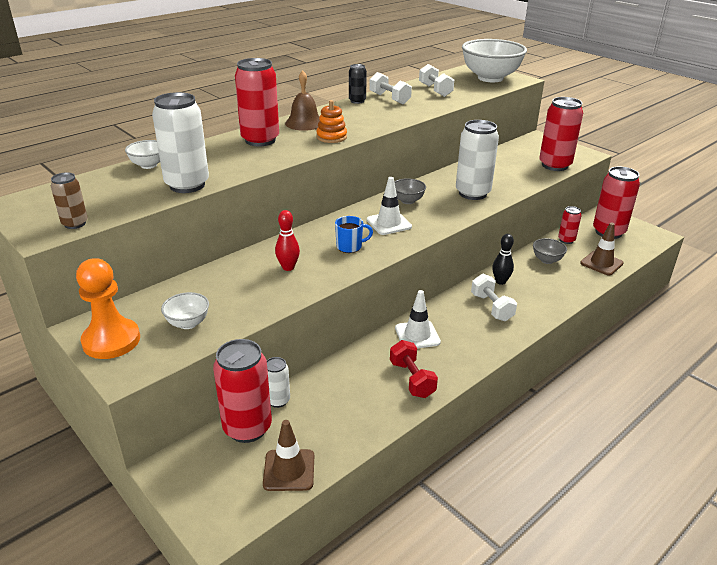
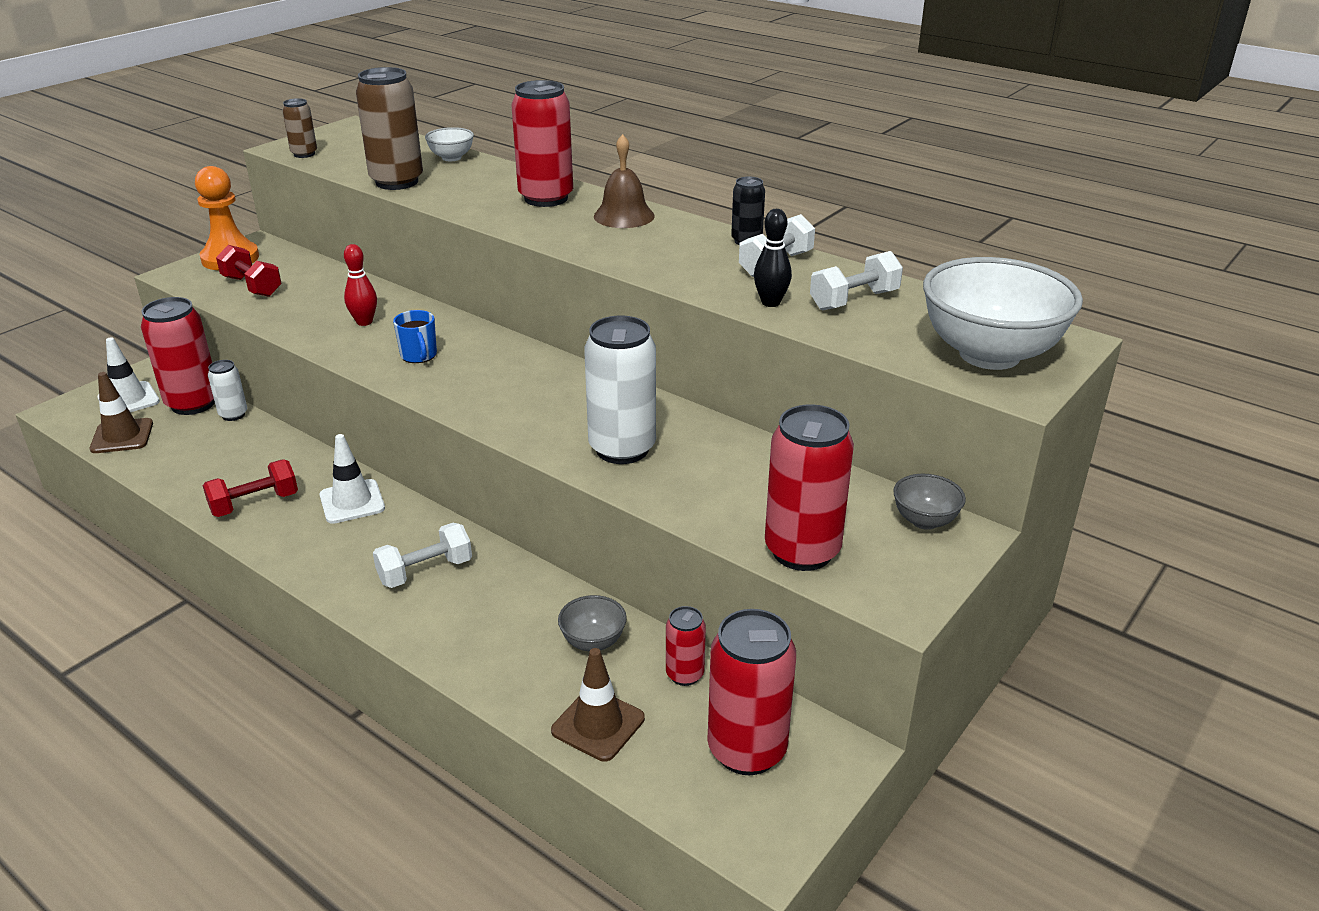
camera: 80 degrees right, 0 degrees up
(187, 185) = (397, 182): white can -> brown can
(188, 323) = (252, 286): white bowl -> red dumbbell
(331, 137) = (572, 237): orange stacking toy -> none
(389, 223) = (492, 378): white traffic cone -> white traffic cone (128, 400)
(407, 201) = (574, 389): grey bowl -> grey bowl (924, 521)
(500, 281) = (506, 581): black bowling pin -> black bowling pin (770, 303)

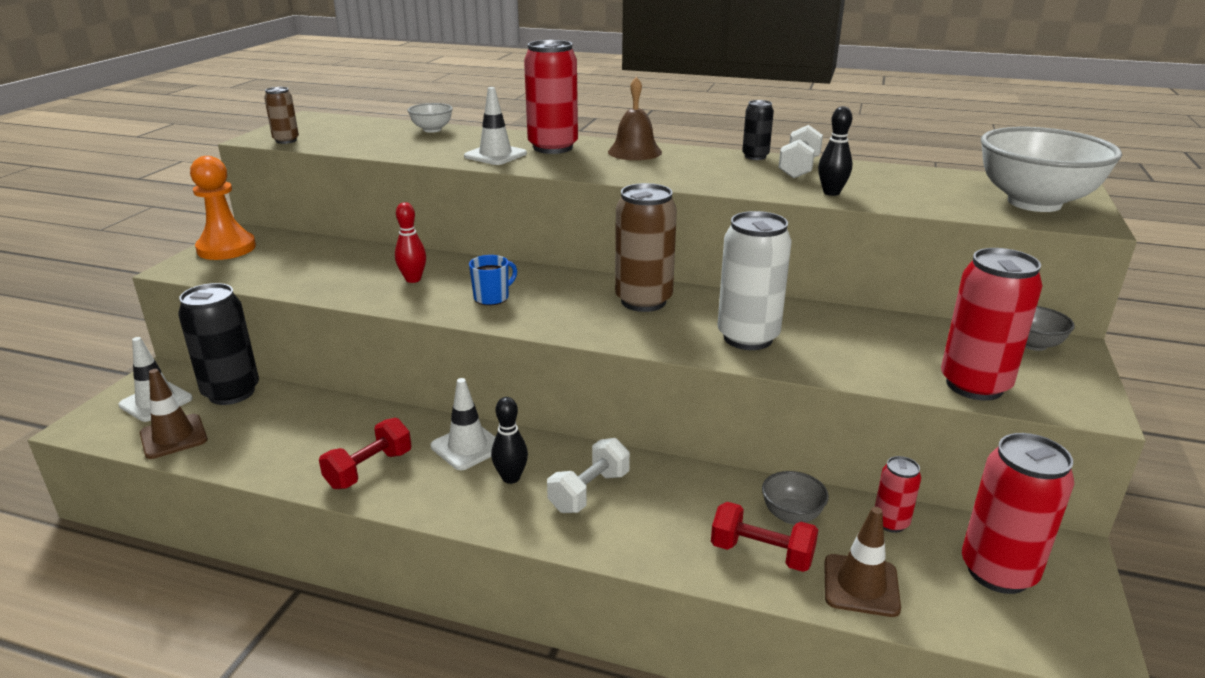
camera: 20 degrees left, 5 degrees down
(193, 403) = (231, 392): red can -> black can
(233, 415) = (283, 394): white can -> none
(252, 286) = (271, 267): red dumbbell -> red dumbbell (761, 553)
(367, 541) = (511, 478): none -> black bowling pin
(397, 182) = (402, 151): brown can -> brown can (643, 301)
(419, 356) = (492, 297): blue mug -> blue mug turned 90 degrees counterclockwise
(479, 200) = (495, 155): none -> white traffic cone
(854, 300) = (890, 183): white dumbbell -> none

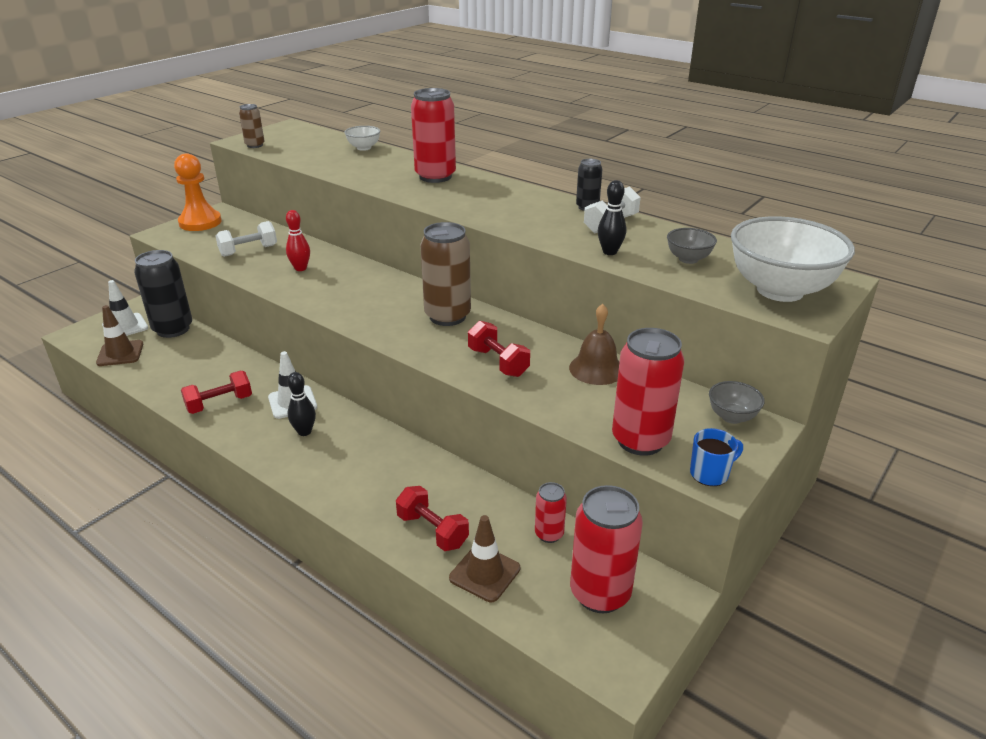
camera: 20 degrees right, 5 degrees up
(492, 297) = (342, 293): blue mug -> blue mug (710, 473)
(495, 155) = (385, 178): white traffic cone -> none
(589, 492) = (349, 455): white dumbbell -> white dumbbell (248, 251)
(634, 152) = (494, 189): brown bell -> brown bell (596, 369)
(748, 338) = (498, 362): white can -> red dumbbell
(791, 515) = (478, 509): grey bowl -> grey bowl (688, 259)

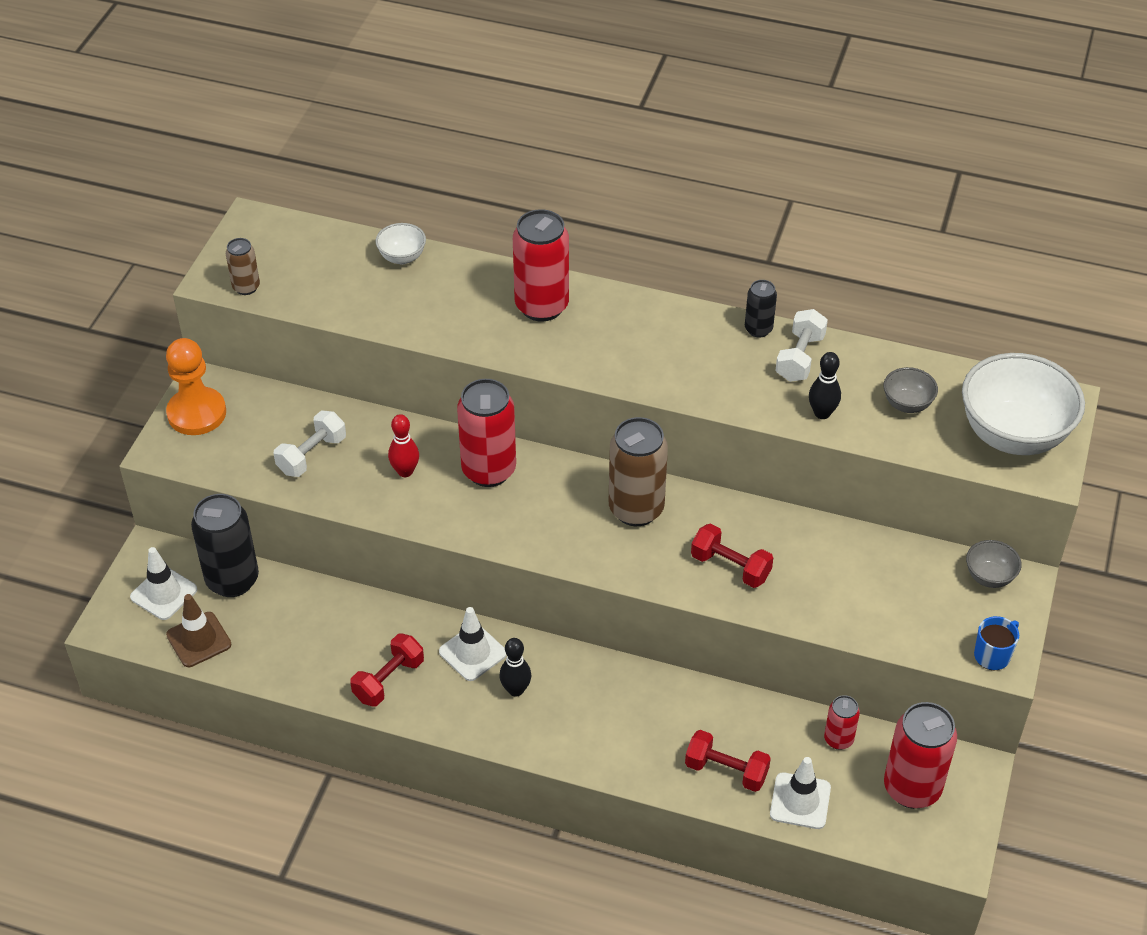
camera: 20 degrees left, 15 degrees up
(485, 573) = (800, 801): brown traffic cone -> white traffic cone
(596, 369) = (835, 547): brown bell -> none
(640, 440) = (917, 633): red can -> red can (489, 470)

